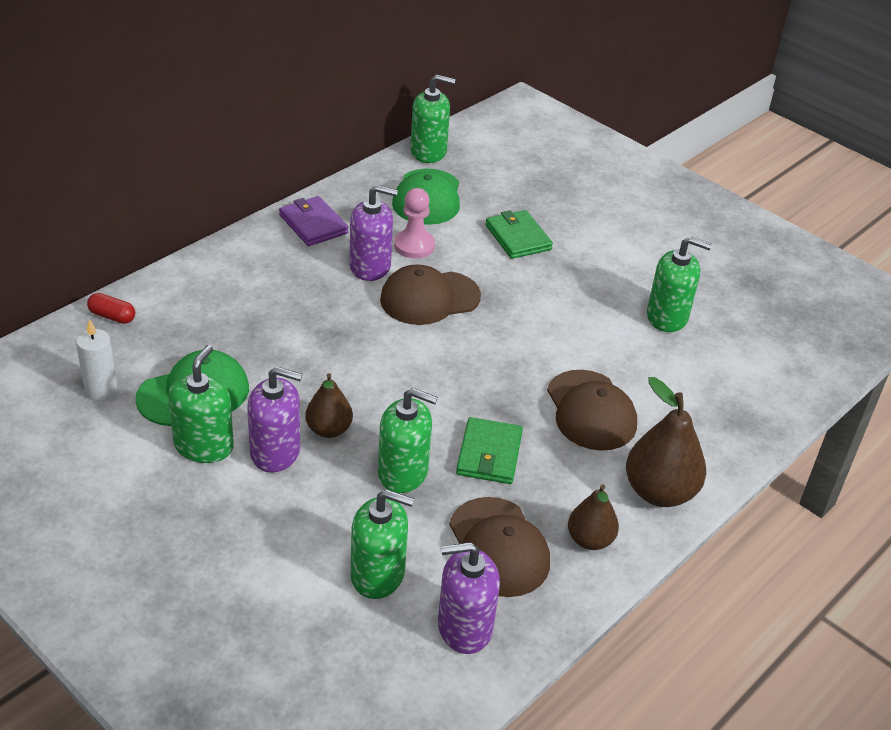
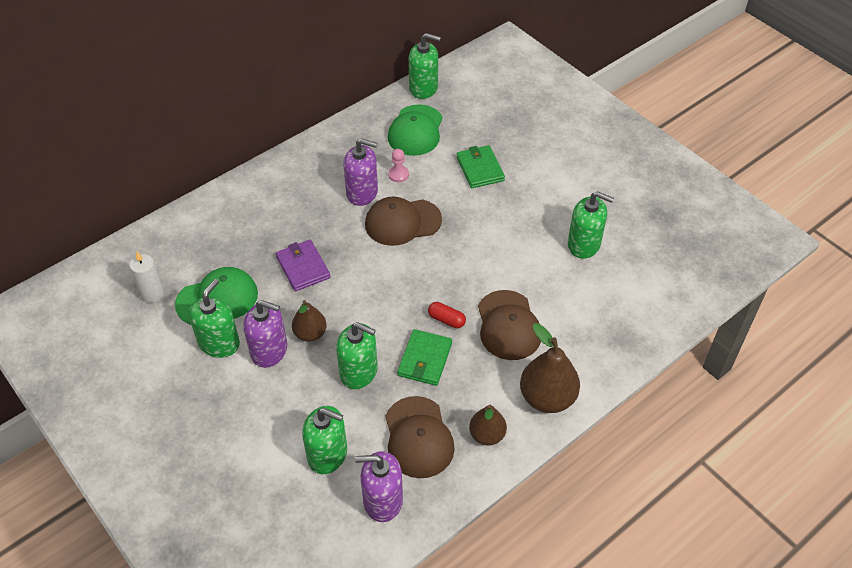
camera: 10 degrees right, 10 degrees up
(112, 316) = (167, 231): red capsule -> red capsule (446, 320)
(313, 224) = (325, 153): purple wallet -> purple wallet (303, 267)
(414, 246) = (398, 174): pink pawn -> pink pawn, size x0.66

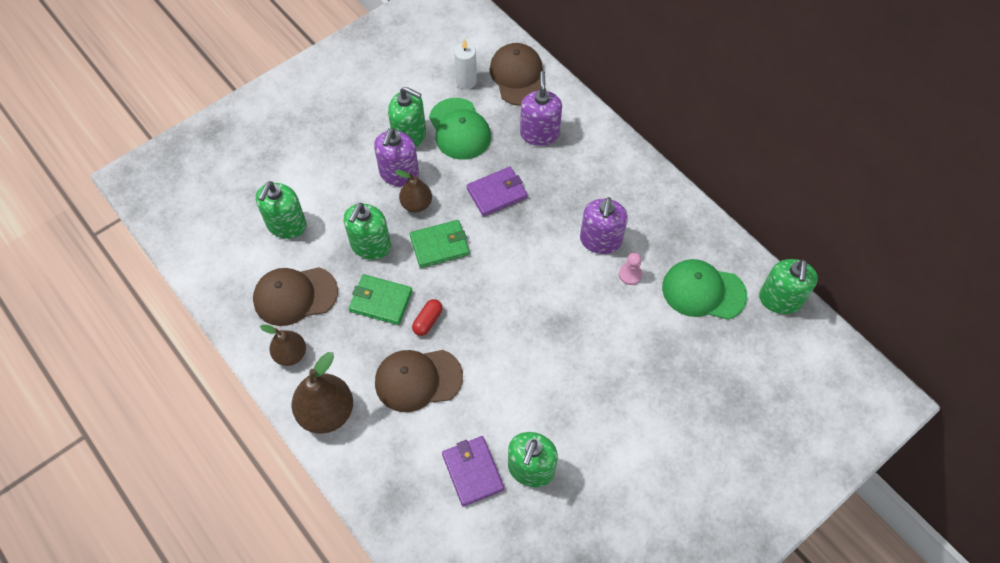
camera: 90 degrees right, 10 degrees up
(382, 500) = (236, 268): purple soap dispenser -> purple soap dispenser (539, 133)
(402, 222) = (559, 279): brown cap -> brown cap (518, 76)
(480, 169) = (646, 359): green wallet -> green wallet (440, 245)
(591, 283) = (472, 471): none -> purple wallet

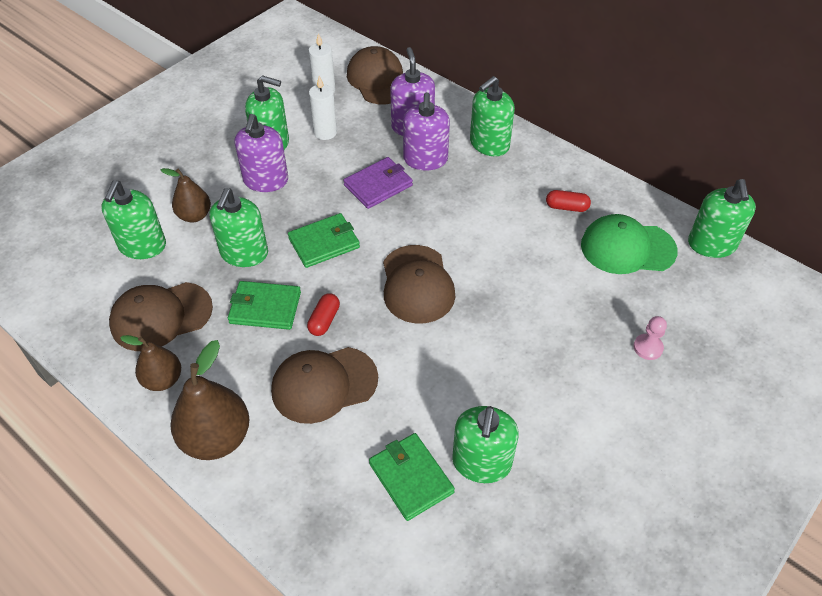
camera: 10 degrees left, 10 degrees down
(416, 204) = (290, 207): brown pear -> brown pear (194, 215)
(459, 129) = (325, 132): green cap -> white candle
(472, 471) = (411, 478): purple wallet -> green wallet
(511, 299) = (417, 284): none -> brown cap
(600, 240) = (502, 214): purple soap dispenser -> purple soap dispenser (425, 159)
(605, 163) = (489, 144): none -> green soap dispenser
(630, 274) = (543, 243): pink pawn -> pink pawn (648, 347)
(660, 241) = (566, 207): none -> red capsule

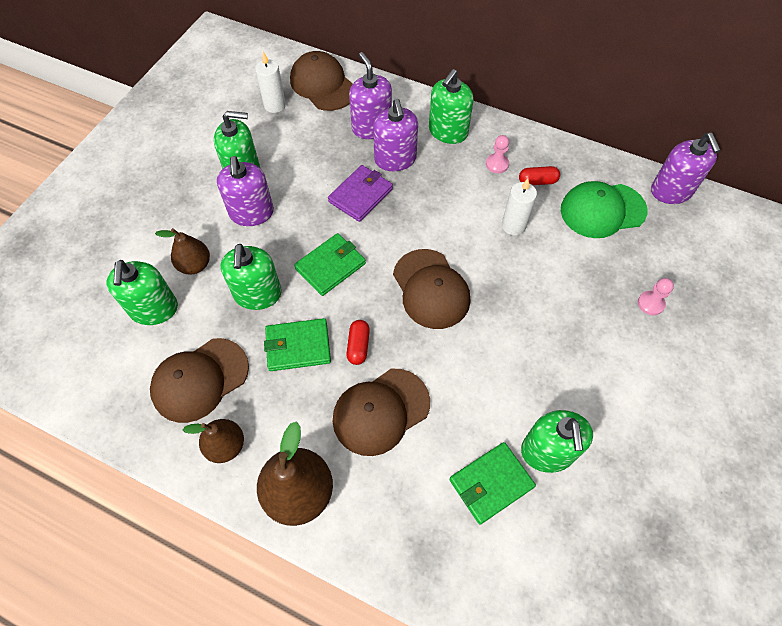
camera: 15 degrees left, 10 degrees up
(325, 132) = (291, 150): white candle -> white candle (513, 226)
(411, 478) = (491, 483): green wallet -> green wallet turned 75 degrees counterclockwise
(529, 183) = (497, 164): none -> pink pawn
(711, 244) = (671, 191): green soap dispenser -> purple soap dispenser

